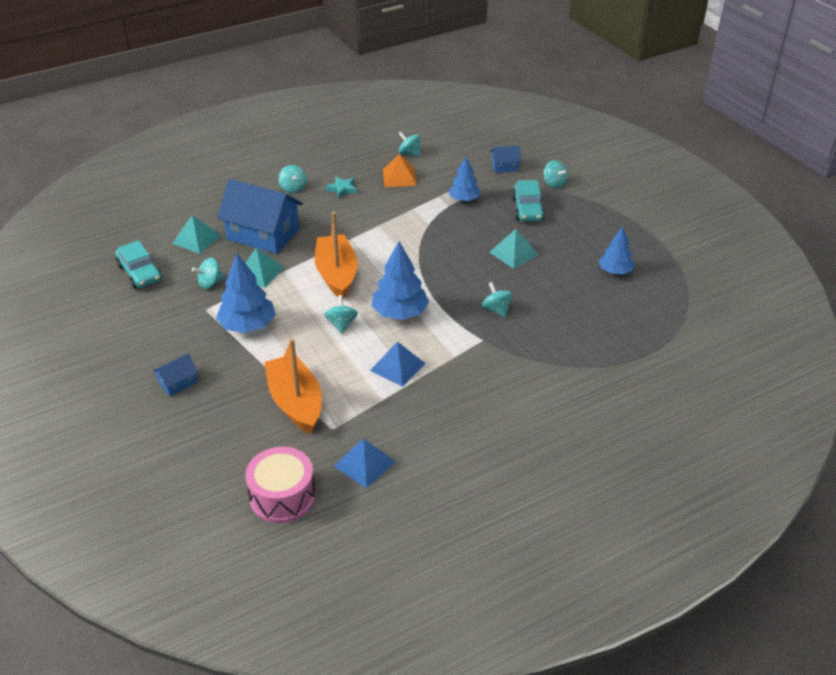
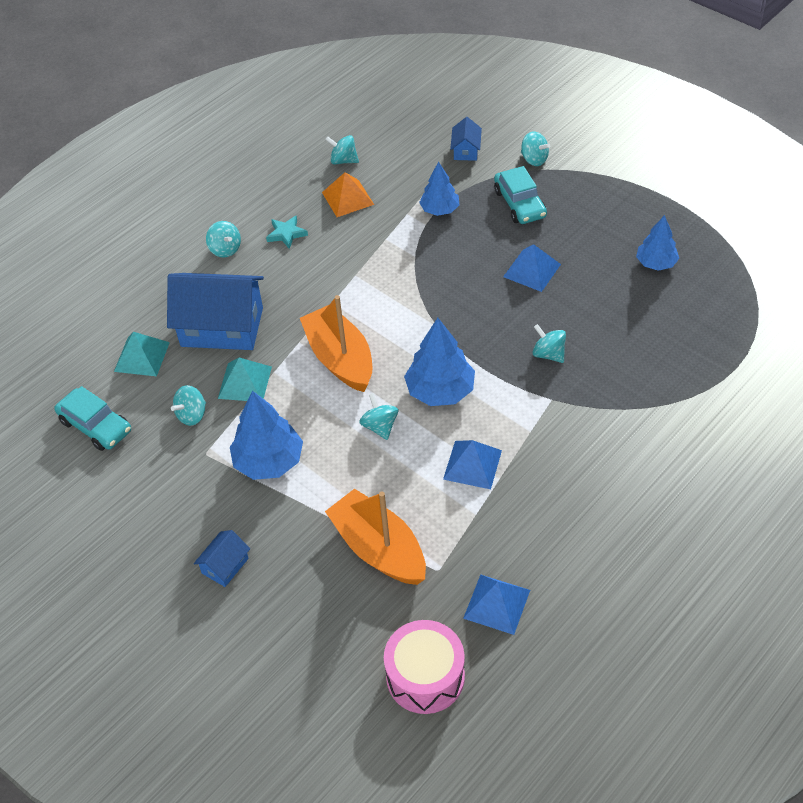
camera: 15 degrees left, 10 degrees up
(505, 167) = (466, 150): blue house -> blue house turned 60 degrees counterclockwise
(513, 253) = (532, 270): turquoise pyramid -> blue pyramid

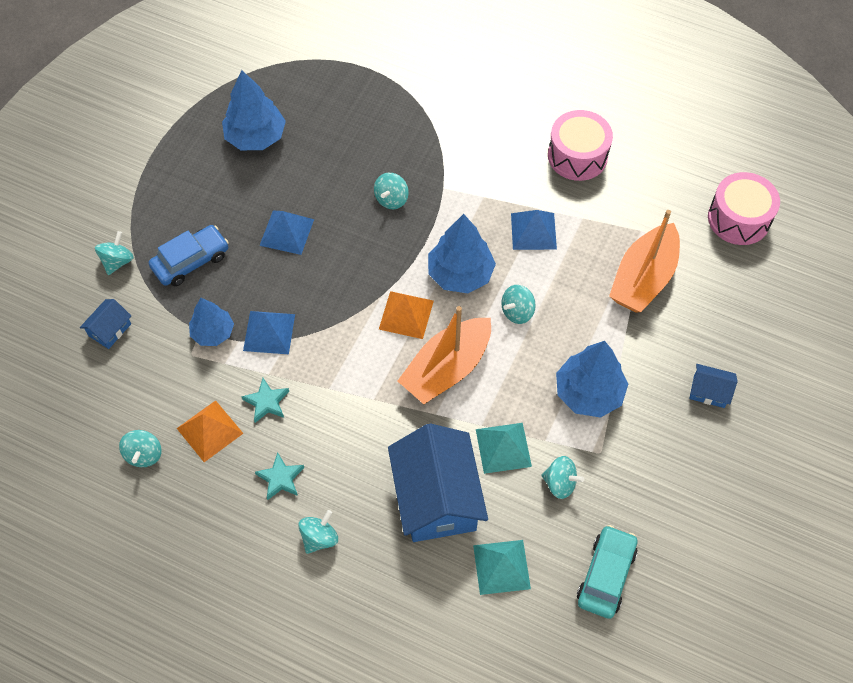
camera: 110 degrees left, 10 degrees up
(359, 234) = (266, 402): none -> turquoise star
(409, 340) = (406, 315): none -> orange pyramid
(466, 150) = (110, 330): blue house -> blue house turned 45 degrees counterclockwise
(496, 604) = (658, 187): blue pyramid -> blue pyramid (269, 332)
(519, 203) = (191, 261): turquoise car -> blue car
(563, 533) = (577, 156): none -> pink drum
(656, 263) = (256, 137): blue tree -> blue tree, size x1.55

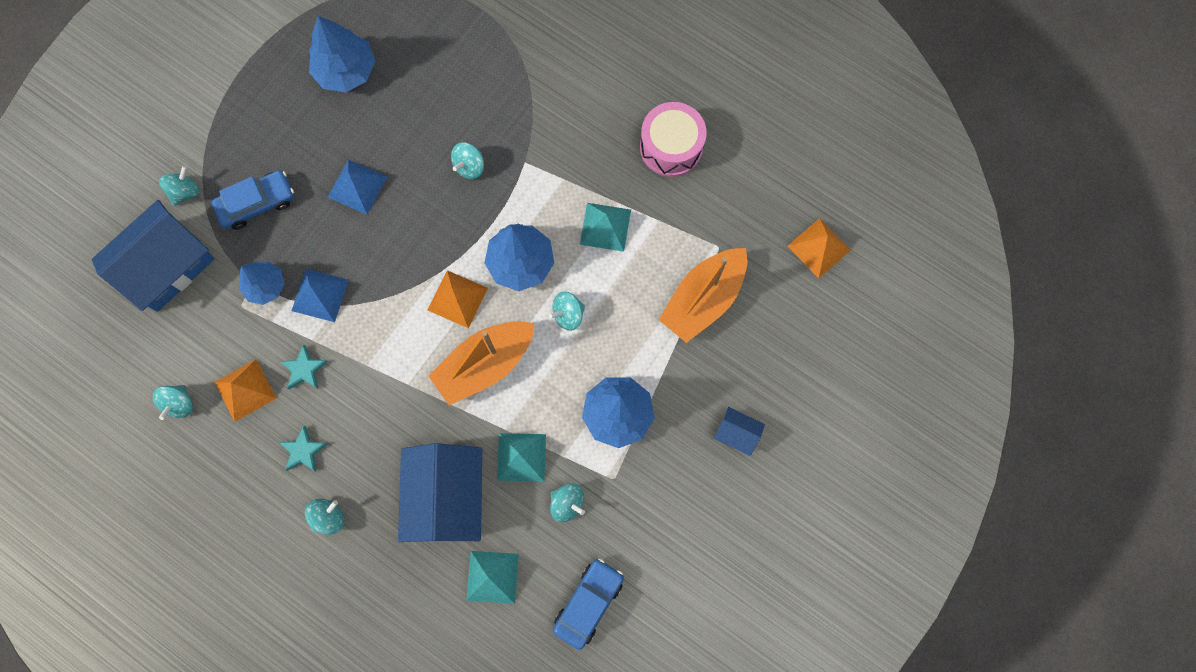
camera: 10 degrees right, 15 degrees up
(110, 330) = (167, 266): blue house -> blue house, size x2.22
(533, 231) = (605, 227): blue pyramid -> turquoise pyramid
(606, 575) = (588, 603): turquoise car -> blue car
(738, 219) = (819, 248): pink drum -> orange pyramid

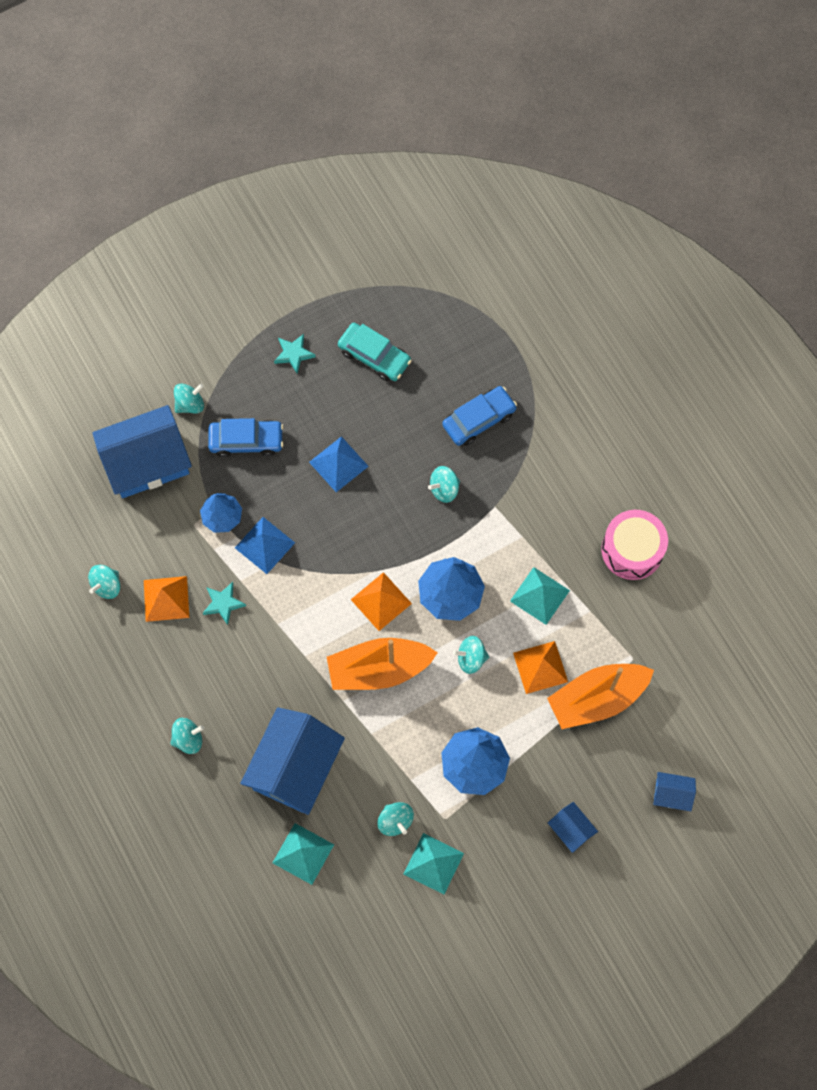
camera: 25 degrees right, 5 degrees down
(303, 451) = (192, 673): turquoise star -> turquoise star (294, 354)
(346, 71) = (374, 356): blue tree -> turquoise car
(521, 457) = (374, 763): turquoise pyramid -> turquoise pyramid (433, 863)
(588, 603) = (374, 914): blue car -> blue car (479, 420)
(813, 357) = (671, 794): none -> blue house
(819, 248) = (723, 700): orange pyramid -> orange pyramid (540, 667)

